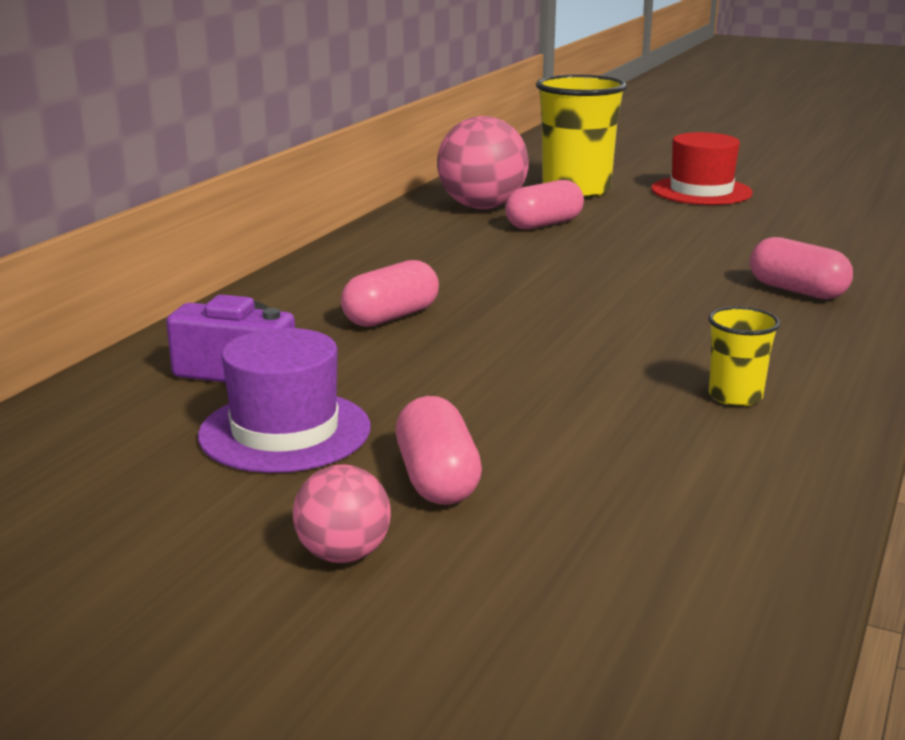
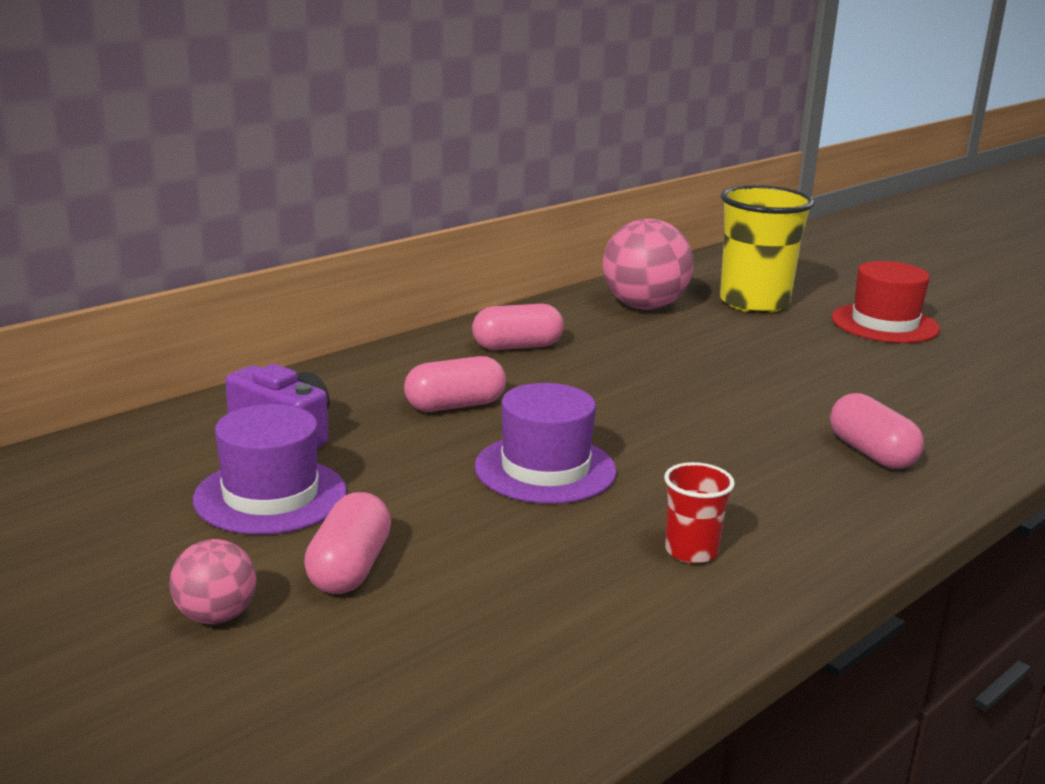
camera: 20 degrees right, 0 degrees up
(534, 355) = (545, 469): none -> purple hat
(544, 224) = (686, 335): pink capsule -> pink capsule (517, 346)
(735, 396) = (691, 551): yellow cup -> red cup

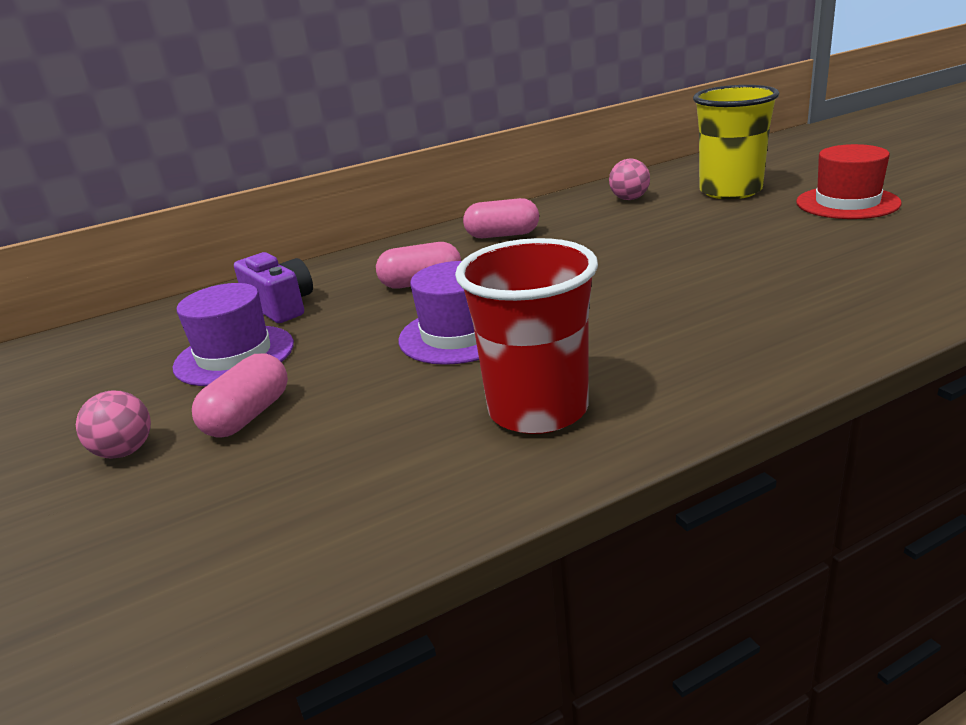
camera: 20 degrees right, 5 degrees up
(644, 306) = (629, 199): pink ball -> pink ball, size x0.53
(691, 551) = (538, 410): red cup -> red cup, size x2.07
(871, 453) = (768, 320): pink capsule -> none

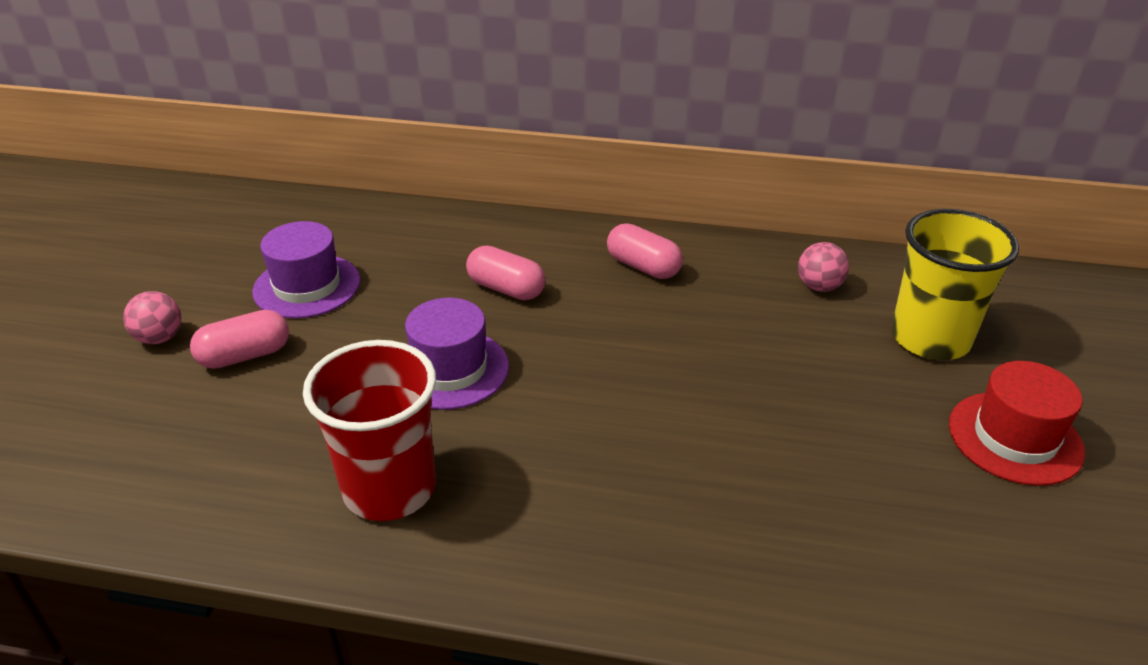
camera: 35 degrees right, 10 degrees up
(281, 306) = (393, 249): purple camera -> none

